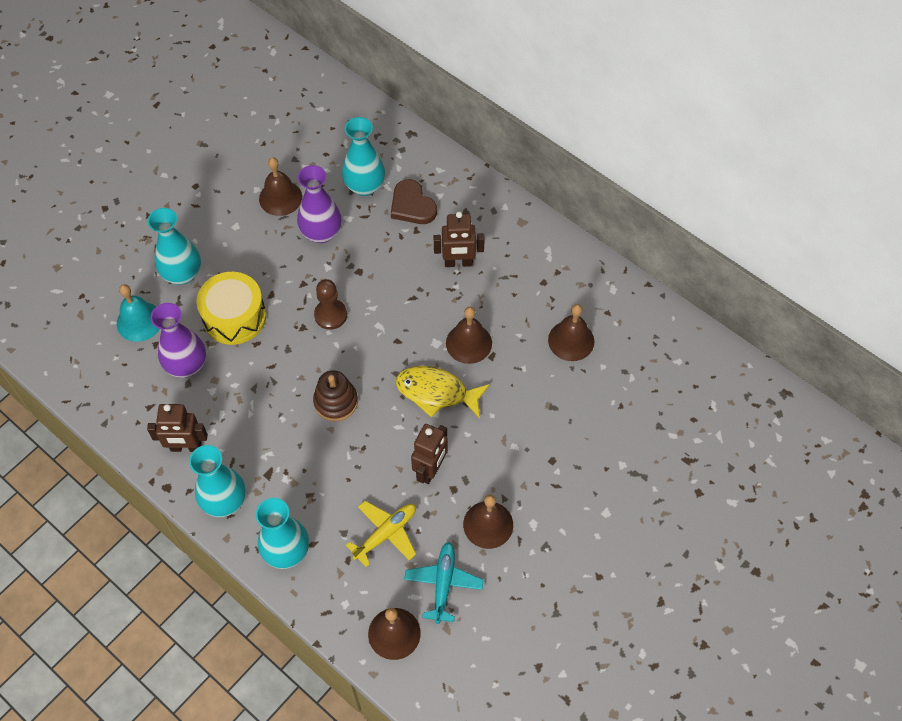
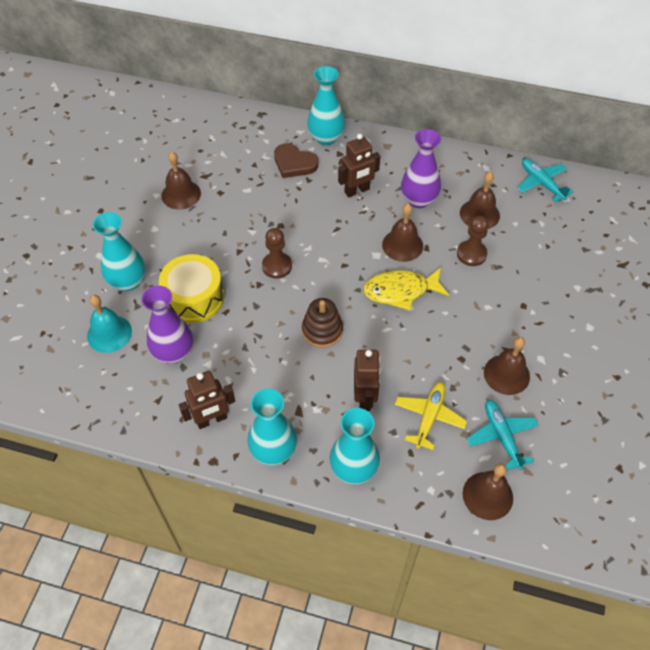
camera: 25 degrees left, 5 degrees down
(321, 233) = (231, 208): purple vase -> purple vase (418, 200)
(364, 186) = (247, 162): turquoise vase -> turquoise vase (326, 138)
(430, 469) = (433, 351): brown robot -> brown robot (365, 398)
(534, 382) = (471, 254): none -> brown pawn
(661, 331) = (541, 183): none -> turquoise plane

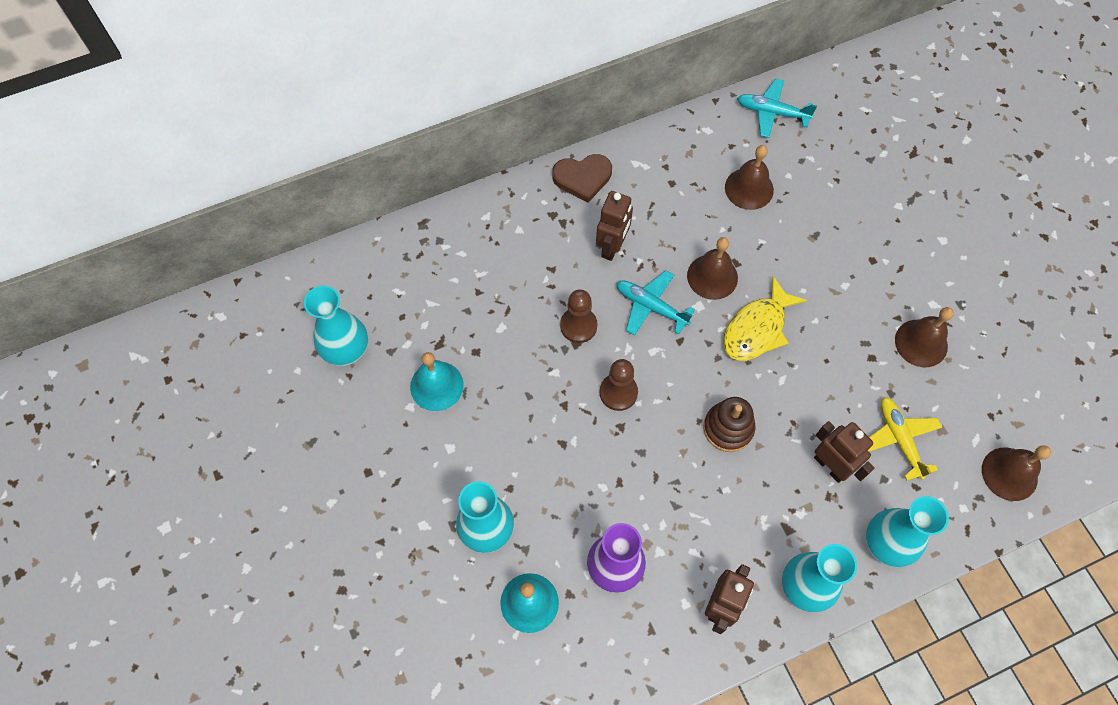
camera: 40 degrees left, 10 degrees up
(181, 194) = (436, 385): brown bell -> turquoise bell
(194, 298) = (573, 493): yellow drum -> none
(294, 163) = (518, 260): brown heart -> brown heart (582, 178)
(326, 138) = (520, 205): turquoise vase -> turquoise vase (346, 350)
(418, 200) = (680, 214): purple vase -> none
(471, 254) = (781, 239): brown pawn -> brown pawn (578, 326)
(501, 436) = (970, 408): turquoise plane -> turquoise plane (650, 306)

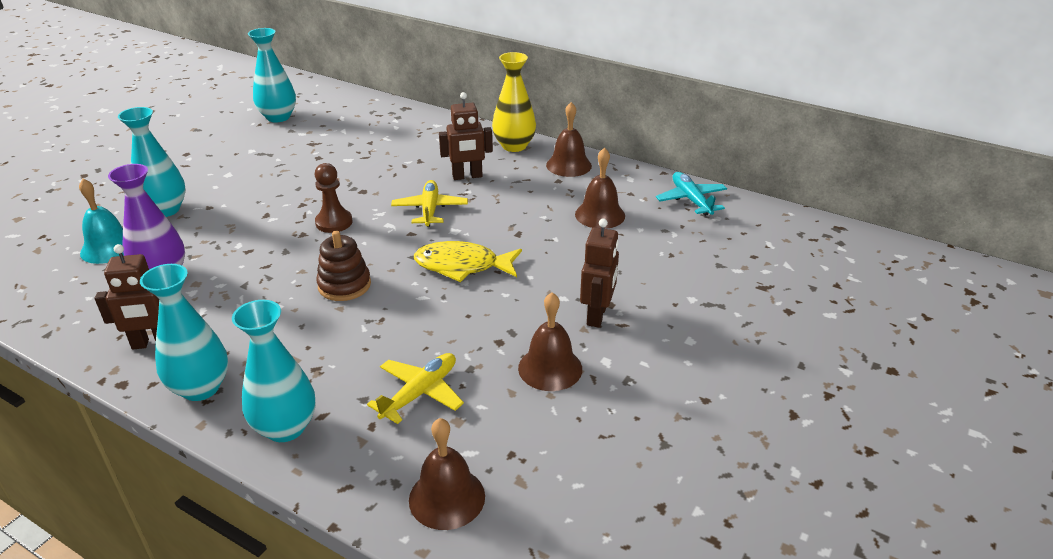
camera: 55 degrees right, 30 degrees down
(436, 385) = (276, 153): turquoise bell -> none
(578, 326) = (380, 186): brown pawn -> none
(582, 178) = (514, 146): brown heart -> yellow vase
(650, 306) = (430, 209): turquoise plane -> yellow plane
(712, 276) = (490, 227): brown bell -> brown bell (568, 165)
(830, 466) = (351, 357): brown robot -> brown robot (597, 315)

